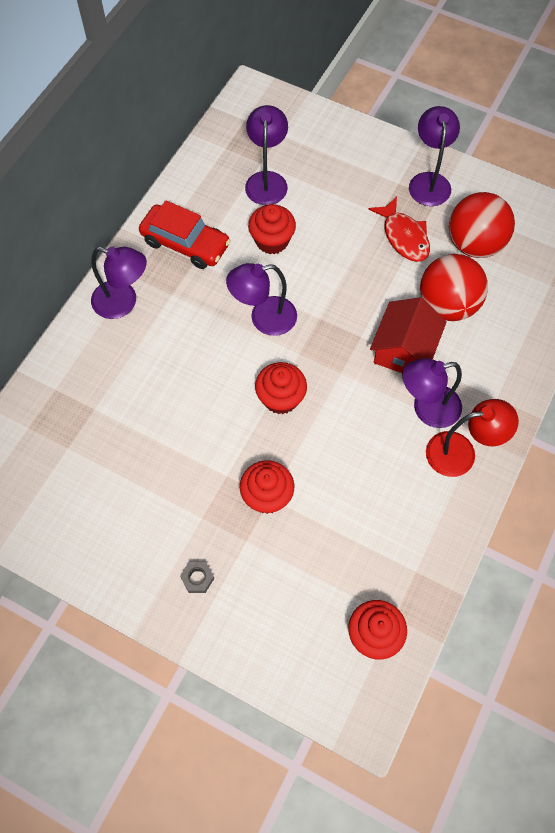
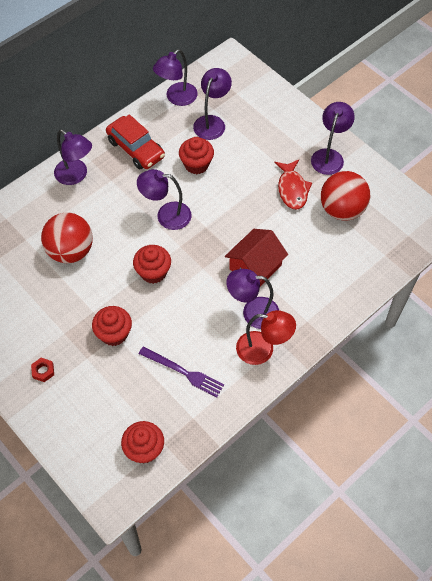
camera: 20 degrees right, 5 degrees down
(197, 578) = (43, 371): grey nut -> red nut
(208, 162) = (177, 98): none -> purple lamp
(378, 516) = (183, 372): none -> purple fork
(447, 305) = (301, 246): red ball -> red ball (71, 251)

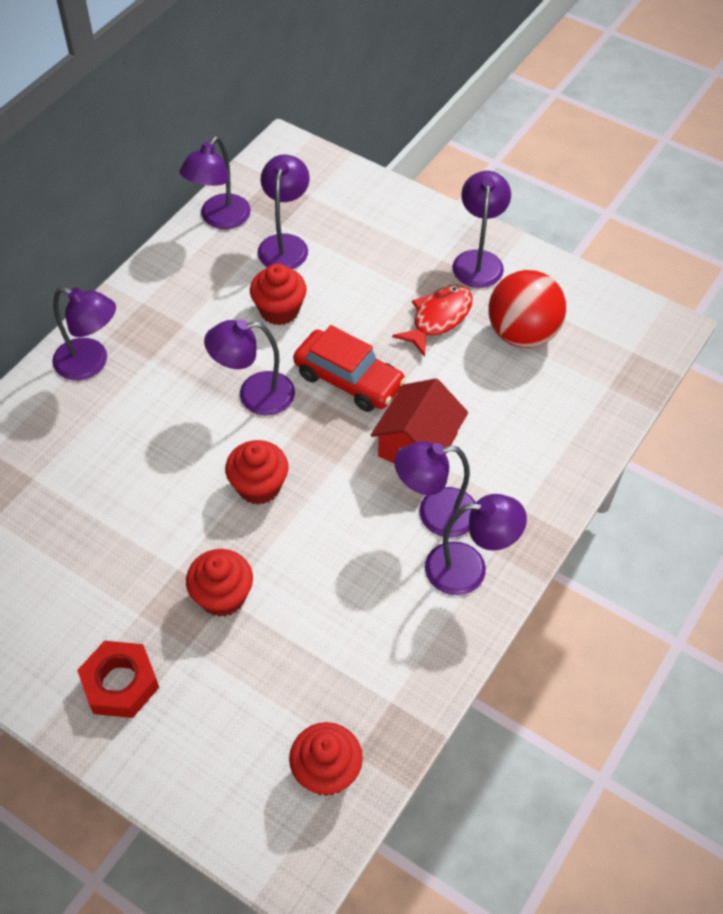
camera: 15 degrees left, 5 degrees down
(43, 371) = (120, 683): red nut -> red nut, size x1.90
(71, 251) = (114, 481): red ball -> none
(136, 149) = (176, 305): red car -> red car (349, 379)
(183, 372) = (354, 632): purple fork -> none
(263, 349) = (469, 568): red lamp -> purple lamp
(292, 189) = (438, 318): red fish -> red fish turned 120 degrees counterclockwise

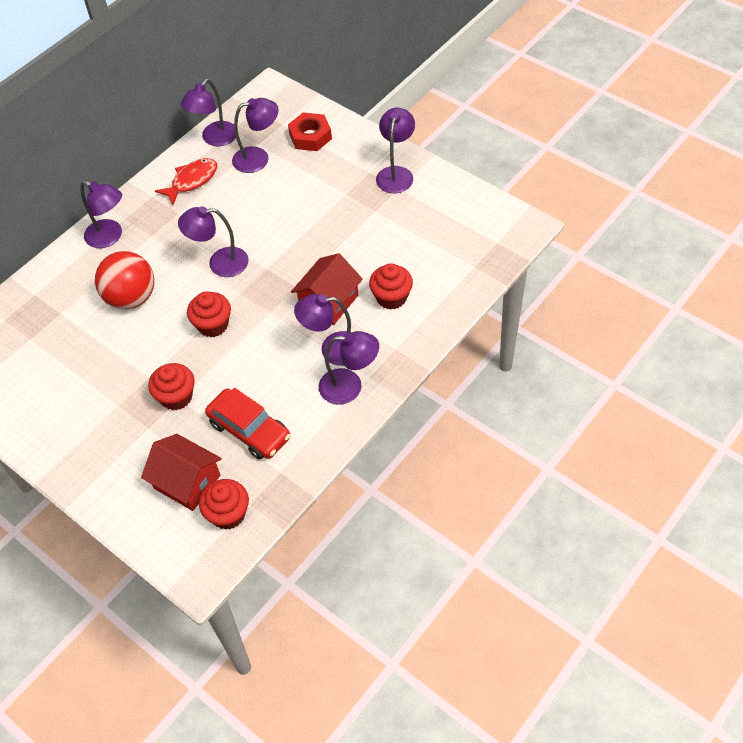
camera: 10 degrees right, 0 degrees up
(120, 683) = (99, 449): red nut -> red nut (310, 136)
(257, 725) = (187, 482): none -> red house
(279, 310) = (247, 205): red cupcake -> red cupcake (391, 297)
(285, 244) = (258, 158): purple lamp -> purple lamp turned 60 degrees clockwise
(349, 379) = (288, 254): red car -> red car (249, 430)
(438, 318) = (359, 214): red fish -> red fish (192, 181)
(522, 334) = (418, 227): red ball -> red ball (131, 298)

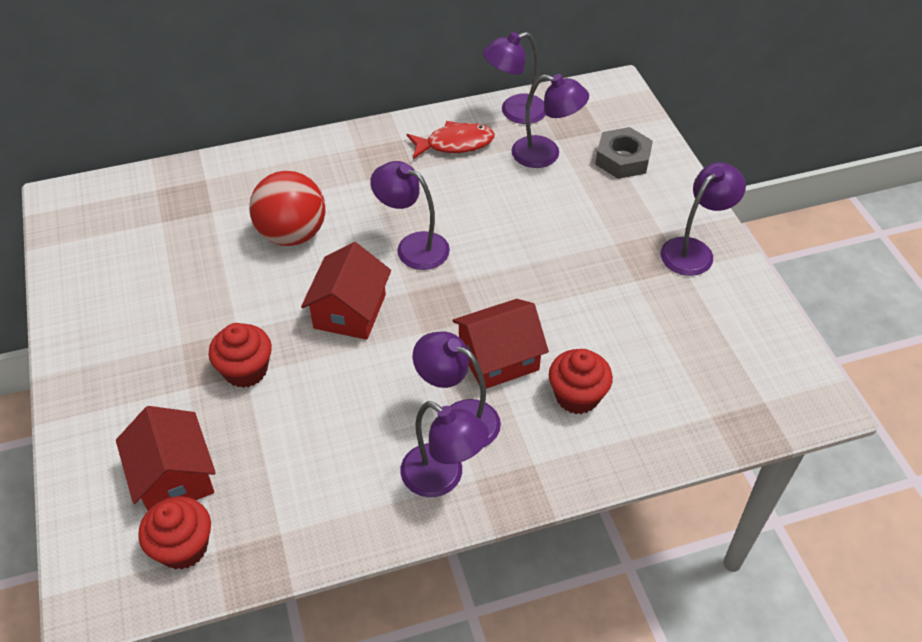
camera: 30 degrees right, 5 degrees down
(110, 237) = (325, 159): purple lamp -> none
(213, 325) = (350, 311): red cupcake -> red house
(249, 430) = (289, 459): red car -> none
(310, 136) = (622, 159): red nut -> grey nut

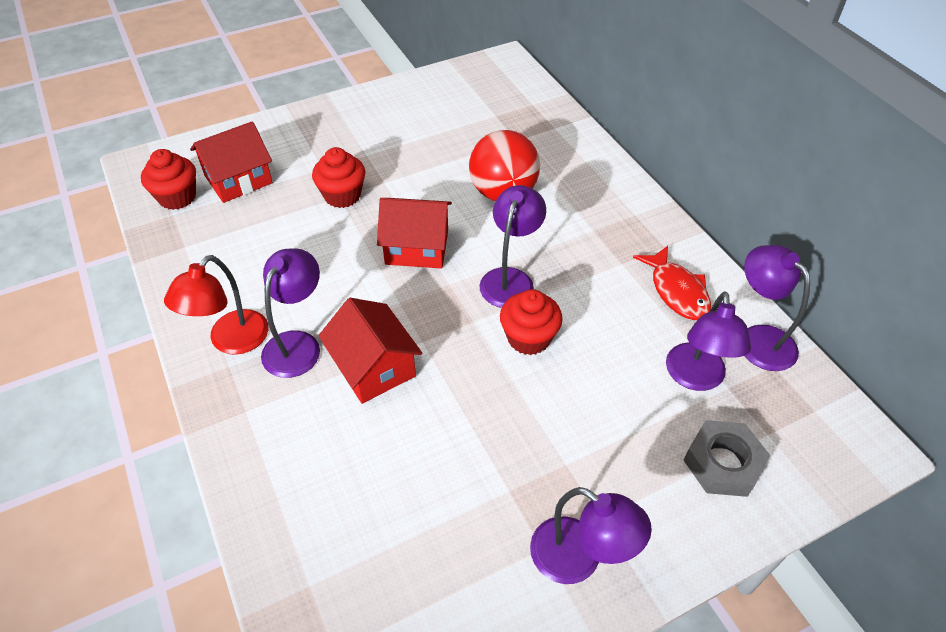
camera: 80 degrees right, 0 degrees up
(442, 478) = (231, 341): purple lamp -> red lamp
(577, 396) = (330, 441): red cupcake -> red cupcake (528, 338)

